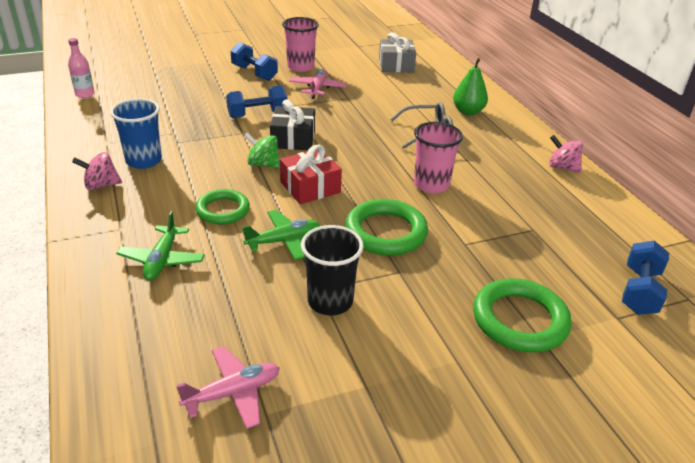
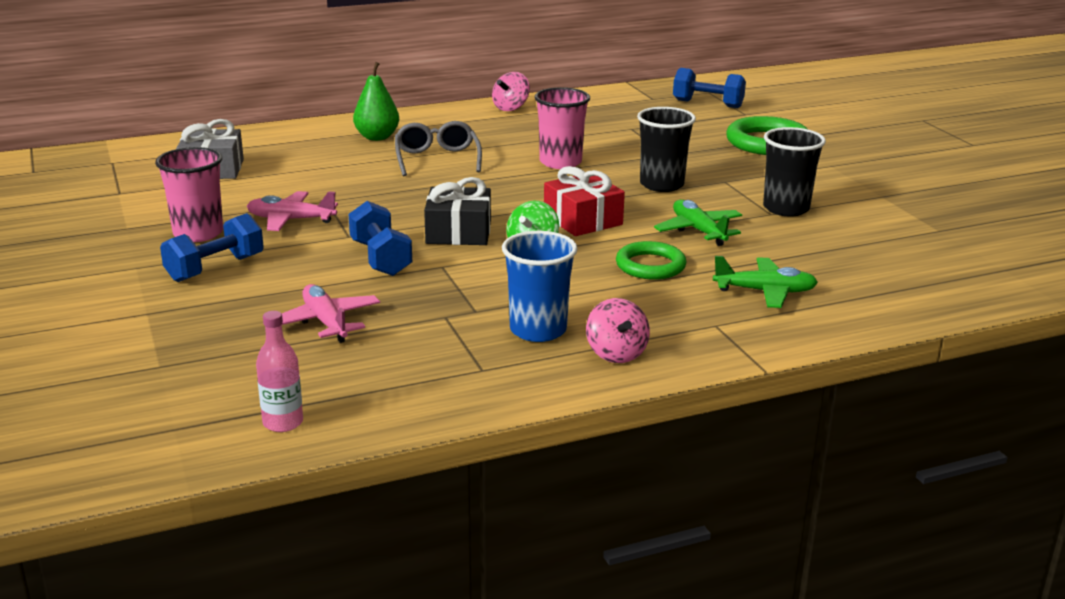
camera: 90 degrees left, 10 degrees down
(233, 393) = (928, 243): pink plane -> pink plane (326, 322)
(386, 232) = (661, 185): green ring -> black cup

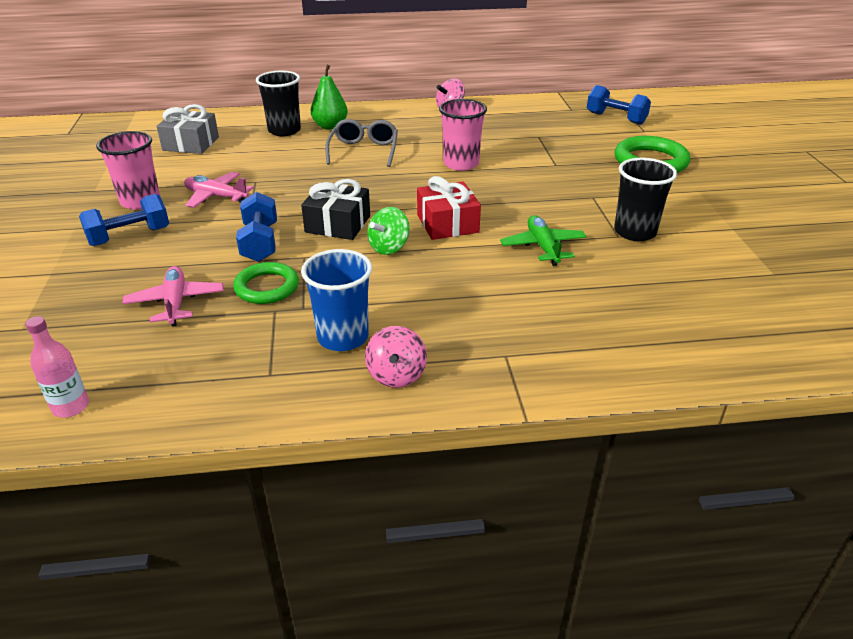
camera: 15 degrees right, 10 degrees up
(650, 266) = (480, 279): green ring -> green ring (267, 287)
(661, 185) = (535, 195): black cup -> black cup (284, 130)
(765, 292) = (571, 323): green plane -> none

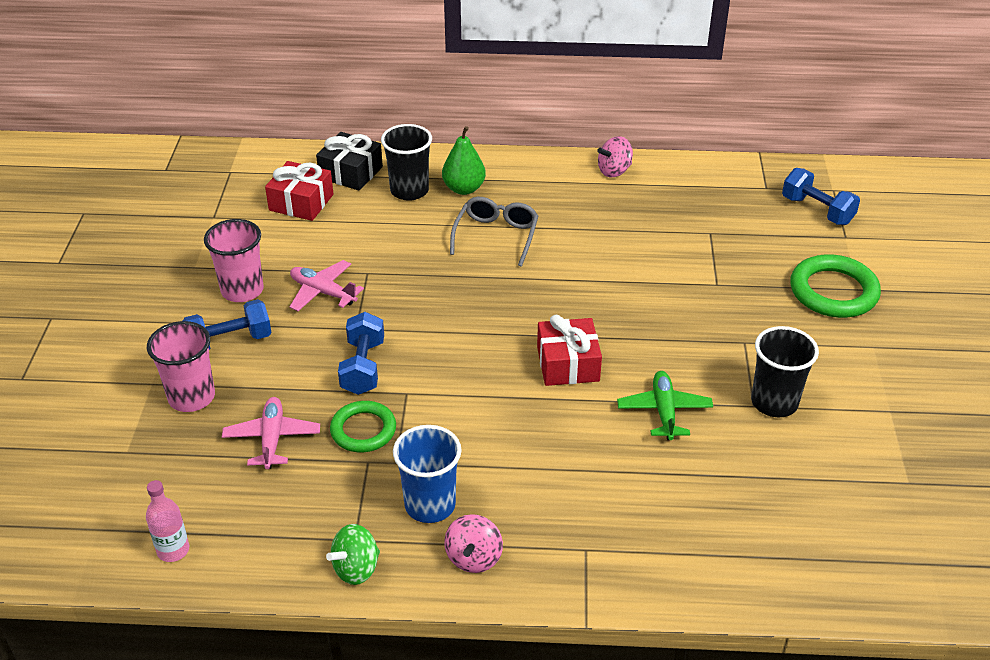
camera: 10 degrees right, 5 degrees up
(191, 144) = (301, 202): grey gift -> red gift
(338, 224) = (448, 350): black gift -> black gift (351, 172)
(389, 247) = (497, 391): green spinning top -> green spinning top (356, 568)
(461, 164) = (605, 270): pink cup -> pink cup (191, 397)

